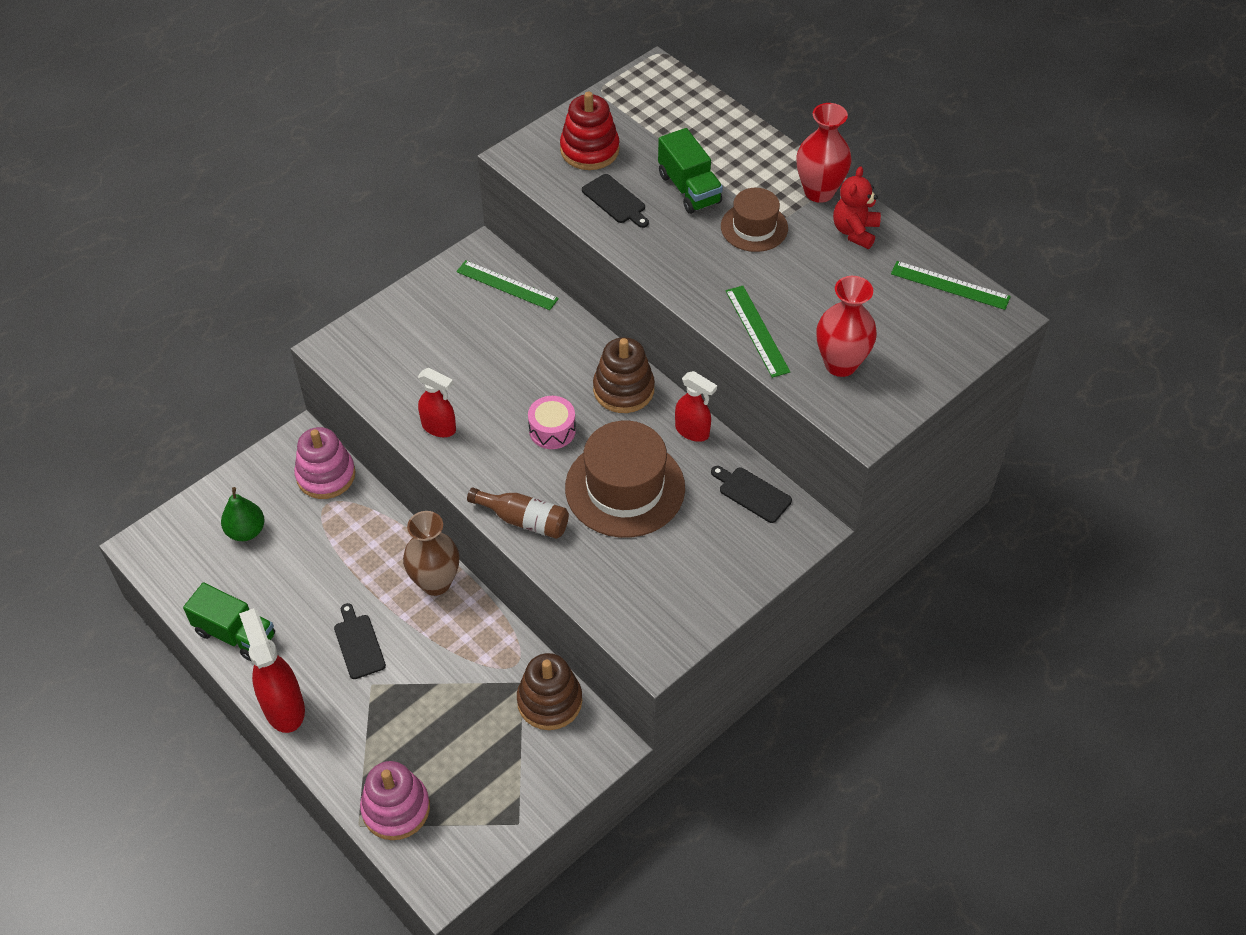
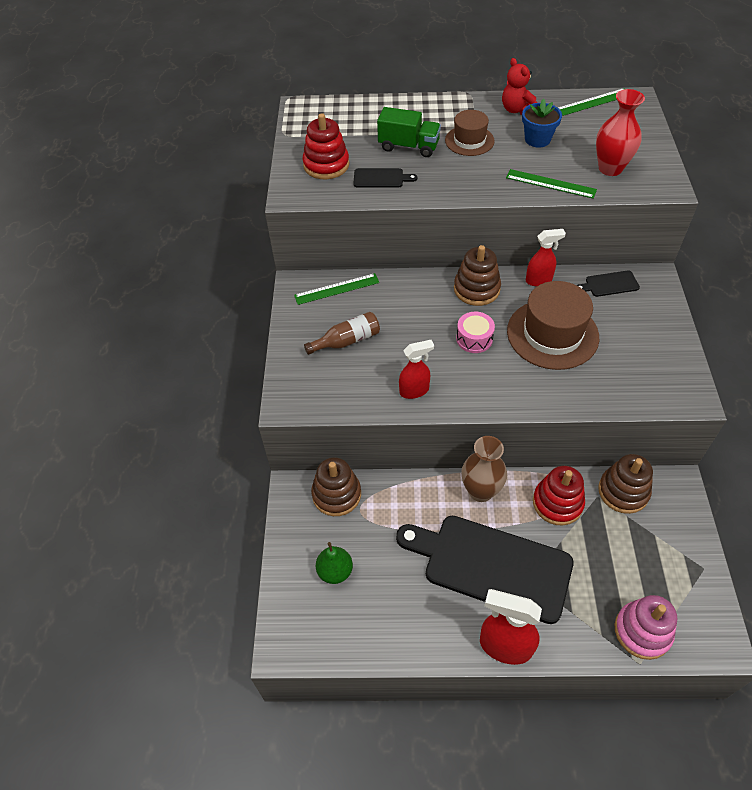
camera: 45 degrees left, 0 degrees up
(235, 634) = (416, 636): green truck -> none
(326, 475) = (336, 494): pink stacking toy -> brown stacking toy
(358, 644) = (491, 566): black cutting board -> black cutting board, size x2.48
(481, 653) = (557, 503): none -> red stacking toy
(524, 520) = (532, 395): brown bottle -> brown bottle (347, 341)
(819, 192) = (472, 105): red vase -> none
(821, 278) = (537, 139): none -> blue flower pot

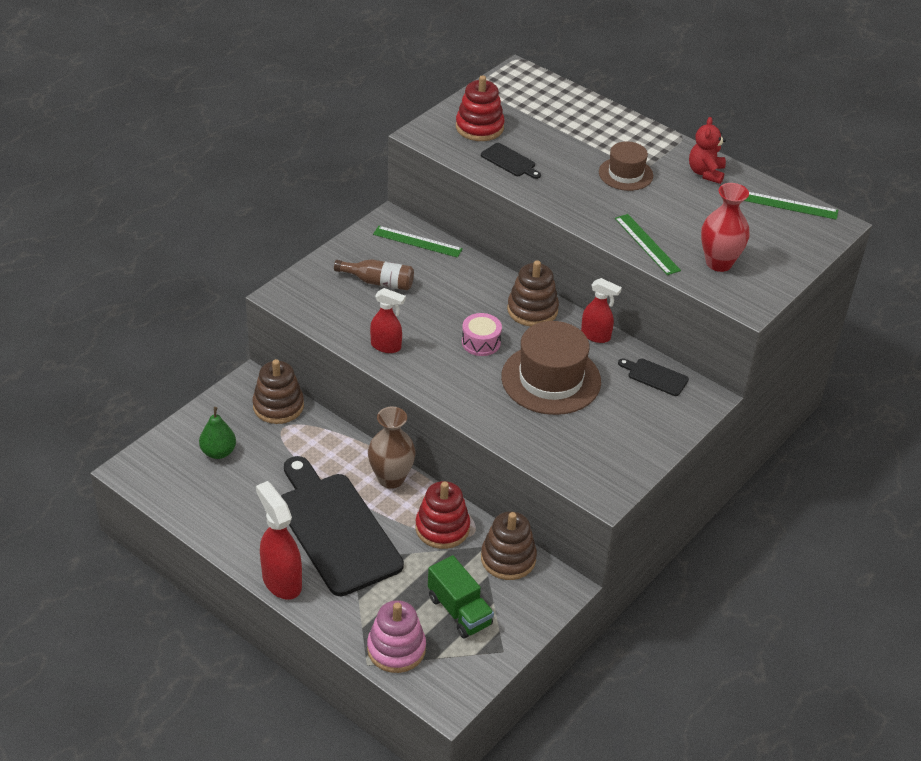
camera: 35 degrees right, 10 degrees down
(408, 146) = (567, 150): green truck -> green truck (459, 611)
(537, 139) = (688, 206): blue flower pot -> none

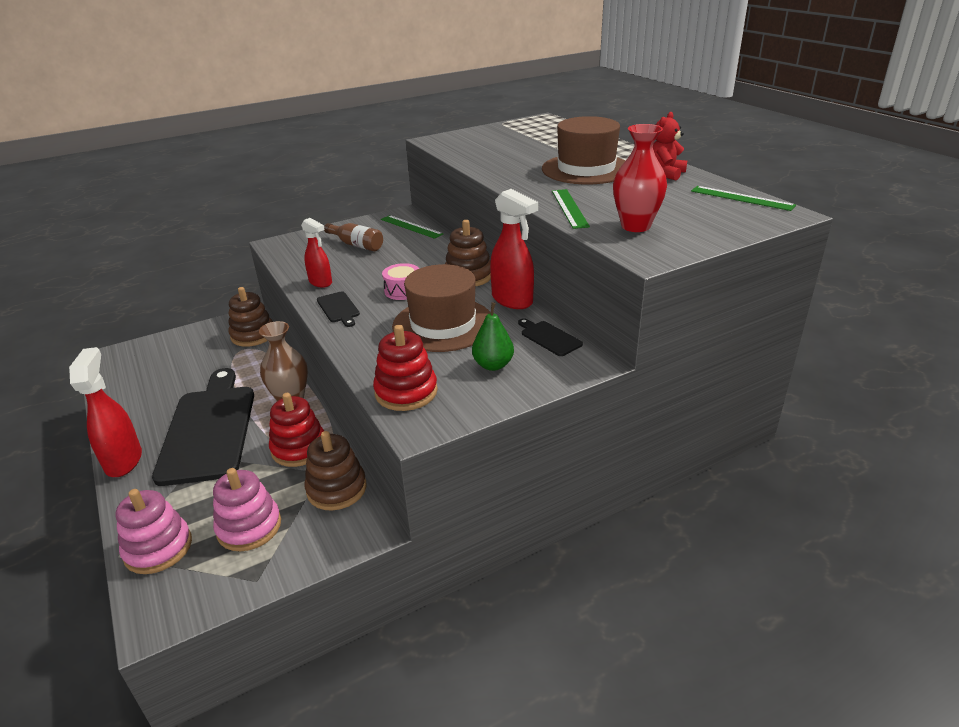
camera: 25 degrees right, 10 degrees down
(218, 452) = (178, 357): green pear -> green pear (493, 365)
(459, 611) = (249, 527): green truck -> pink stacking toy
(479, 127) = (481, 140): red stacking toy -> red stacking toy (406, 392)
(510, 161) = (488, 156): black cutting board -> black cutting board (339, 308)
(596, 336) = (512, 300): red spray bottle -> red spray bottle, size x1.57
(625, 174) = (586, 169): brown hat -> brown hat, size x1.71

